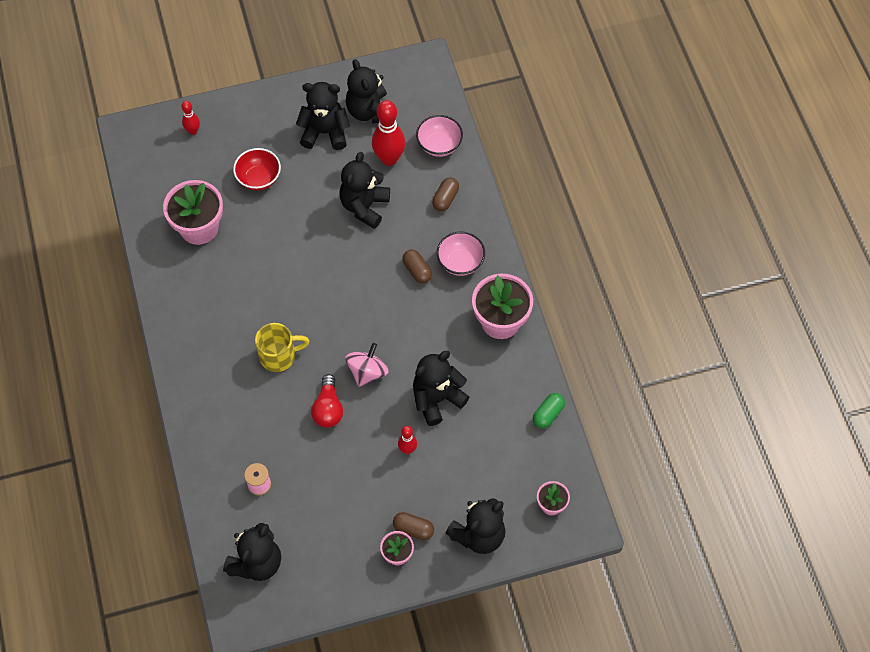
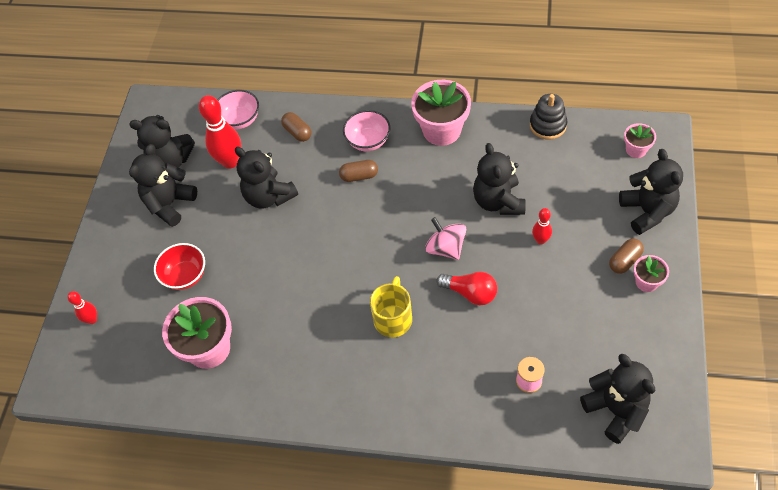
camera: 60 degrees left, 5 degrees down
(548, 414) = (548, 125): green capsule -> black stacking toy

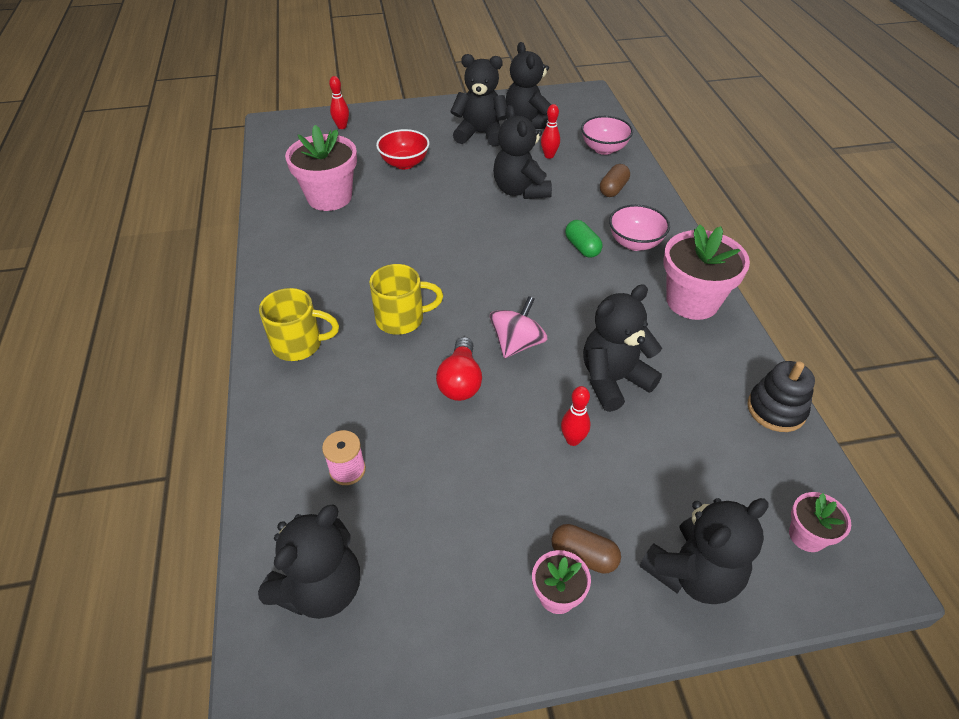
camera: 65 degrees right, 10 degrees down
(230, 162) = (549, 156): red bowling pin -> red bowling pin, size x0.52
(269, 196) = (520, 190): black teddy bear -> black teddy bear turned 45 degrees counterclockwise
(359, 176) = (582, 247): brown capsule -> green capsule
(396, 398) = (299, 344): none -> yellow mug

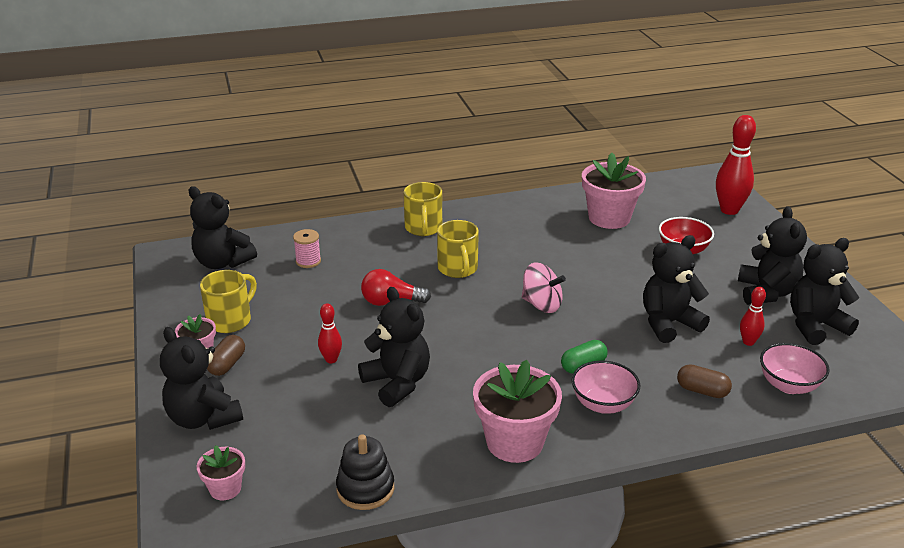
camera: 85 degrees right, 15 degrees down
(342, 126) = (729, 210): red bowling pin -> red bowling pin, size x1.91
(482, 561) = (230, 320): none -> yellow mug
(517, 343) = (437, 328): pink spinning top -> pink spinning top (541, 304)

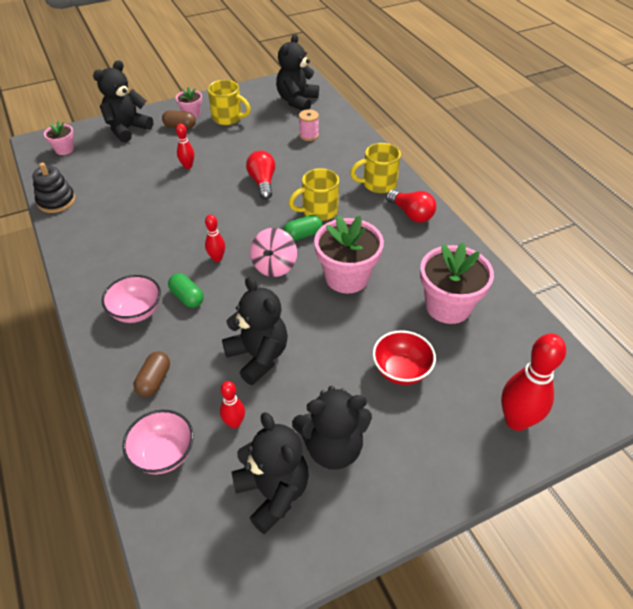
camera: 80 degrees right, 15 degrees up
(397, 383) = (162, 199): black teddy bear -> none
(479, 217) = (411, 214): none -> red light bulb
(495, 282) = (303, 235): none -> green capsule
(514, 442) = (94, 264): pink flower pot -> pink flower pot (347, 277)
(522, 342) = (217, 258): none -> red bowling pin

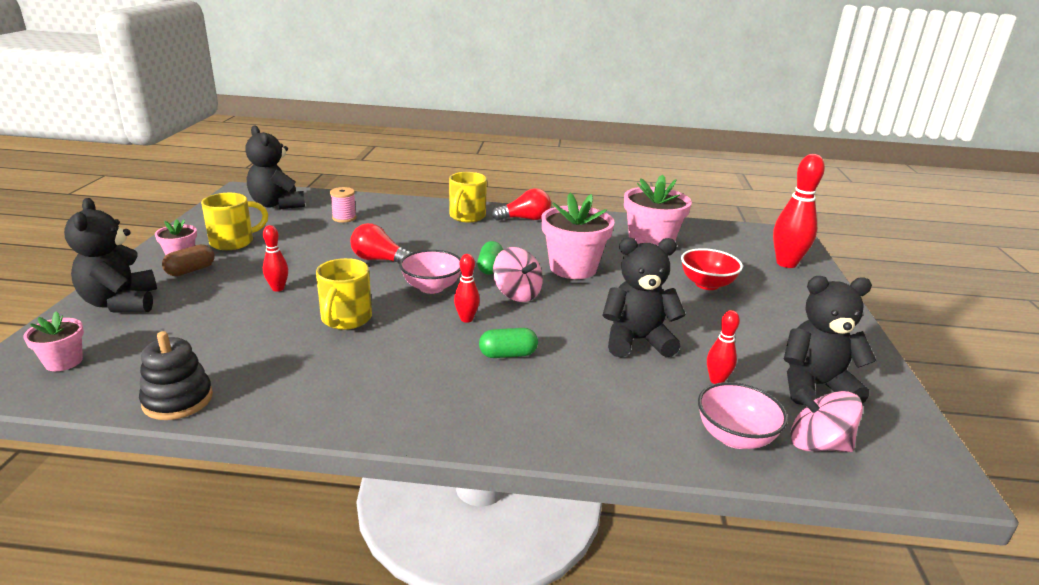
camera: 60 degrees left, 20 degrees down
(136, 312) = (495, 394): pink bowl -> pink bowl (431, 287)
(154, 380) = (620, 413): brown capsule -> none
(185, 510) = (817, 444): none -> pink spinning top
(318, 211) = (466, 250): yellow mug -> yellow mug (345, 319)
(332, 447) = (775, 340): black teddy bear -> none

